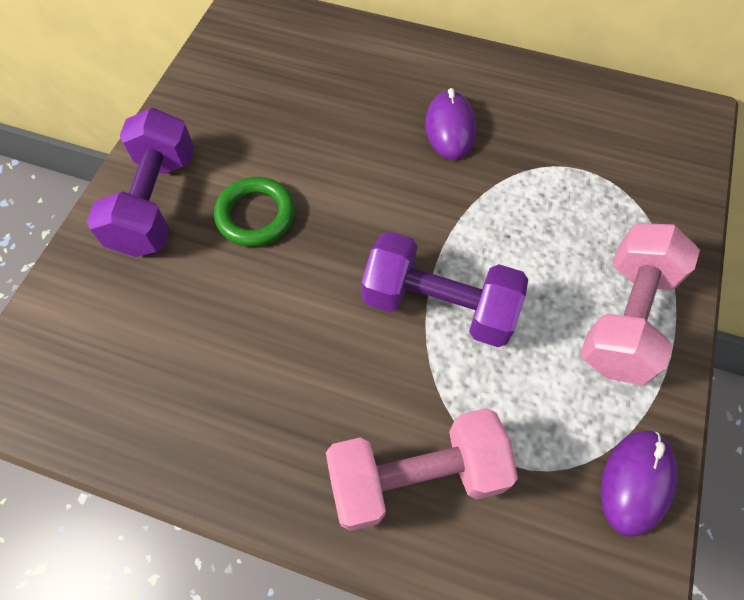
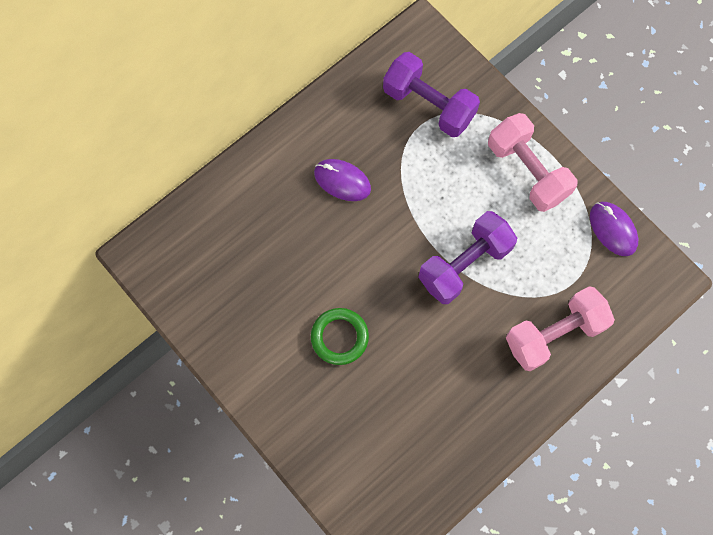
camera: 60 degrees left, 10 degrees up
(156, 202) = (291, 396): purple dumbbell -> purple dumbbell (429, 105)
(416, 476) = (554, 334): pink dumbbell -> pink dumbbell turned 45 degrees clockwise

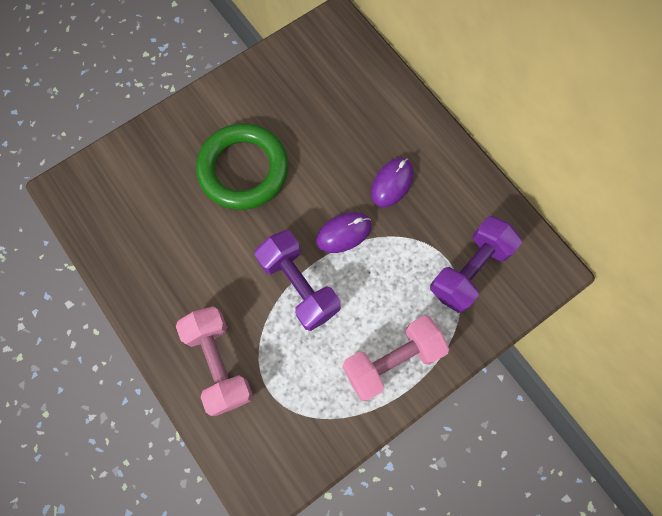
camera: 95 degrees right, 0 degrees up
(339, 337) = (243, 170): green ring -> green ring, size x1.77
(613, 229) = (321, 442): purple mouse -> purple mouse (344, 233)

